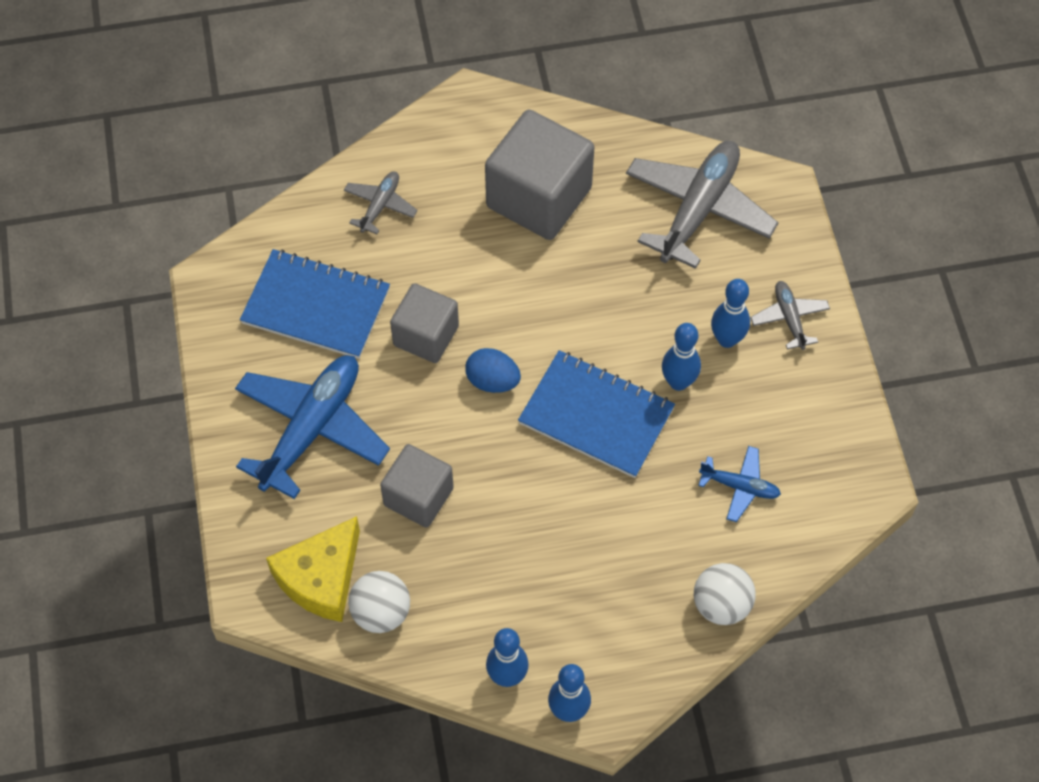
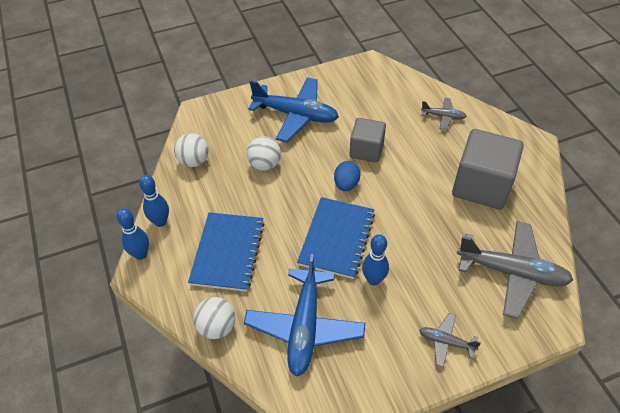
camera: 80 degrees right, 10 degrees down
(316, 306) = (369, 103): blue notebook -> blue notebook (227, 252)
(321, 578) = (210, 134): yellow cheese -> none
(418, 497) = (265, 164): grey cube -> white ball
(727, 339) = (415, 304): blue bowling pin -> none
(739, 486) = (305, 327): blue plane -> blue plane, size x2.05
(789, 318) = (446, 342): grey plane -> grey plane turned 135 degrees counterclockwise

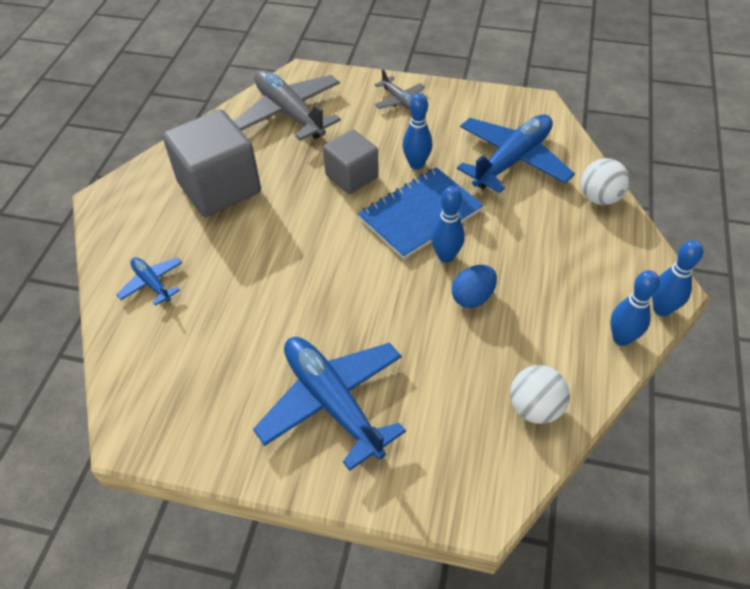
camera: 145 degrees left, 0 degrees up
(227, 252) = (551, 259): blue notebook -> none
(265, 164) = (436, 345): white ball -> none
(297, 218) = (446, 256): none -> blue bowling pin
(346, 184) = (357, 264): blue egg -> blue egg (472, 297)
(366, 150) = (292, 292): grey cube -> grey cube (352, 176)
(443, 116) = (152, 283): grey plane -> blue plane

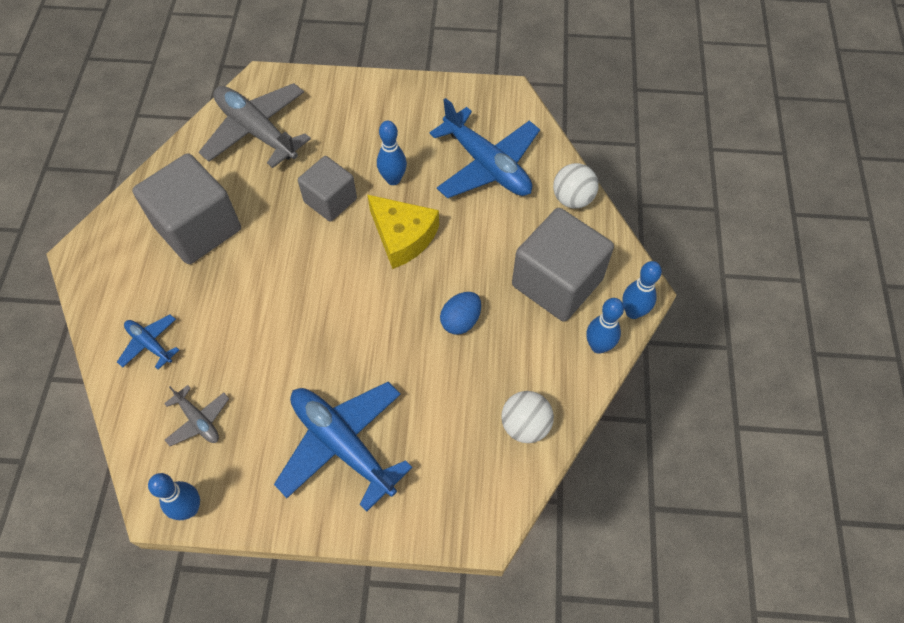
camera: 10 degrees left, 10 degrees up
(399, 100) = (367, 103): grey plane -> grey plane (198, 420)
(420, 215) = (403, 237): blue notebook -> yellow cheese
(446, 256) = (432, 280): blue bowling pin -> blue bowling pin (189, 508)
(512, 161) = (487, 165): blue plane -> blue plane turned 105 degrees clockwise
(578, 272) = (557, 282): none -> grey cube

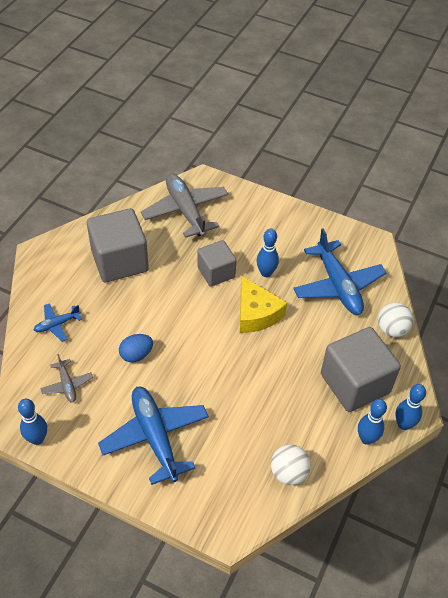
camera: 20 degrees right, 10 degrees down
(150, 344) = (57, 324): blue plane -> blue plane turned 90 degrees counterclockwise
(460, 321) = (273, 385): blue egg -> blue egg (136, 355)

